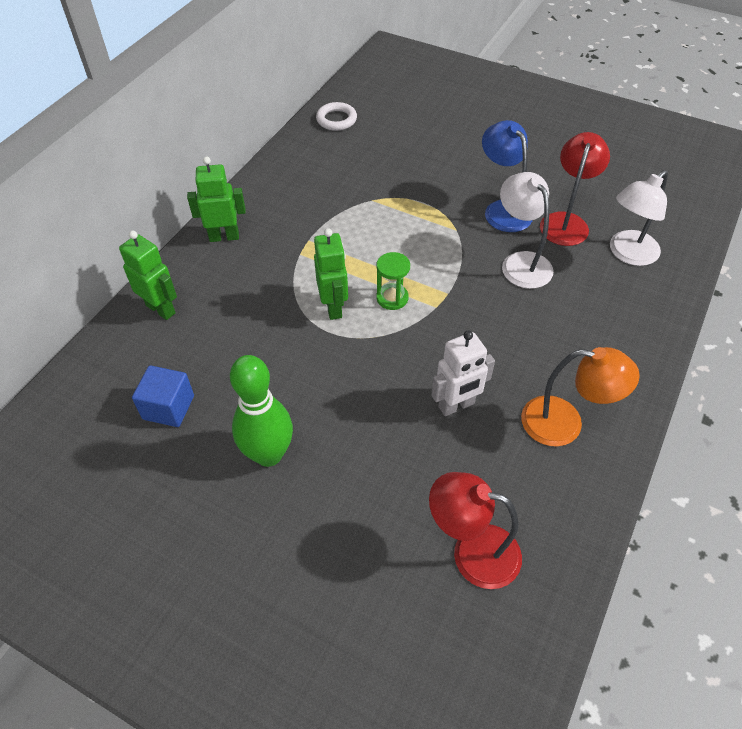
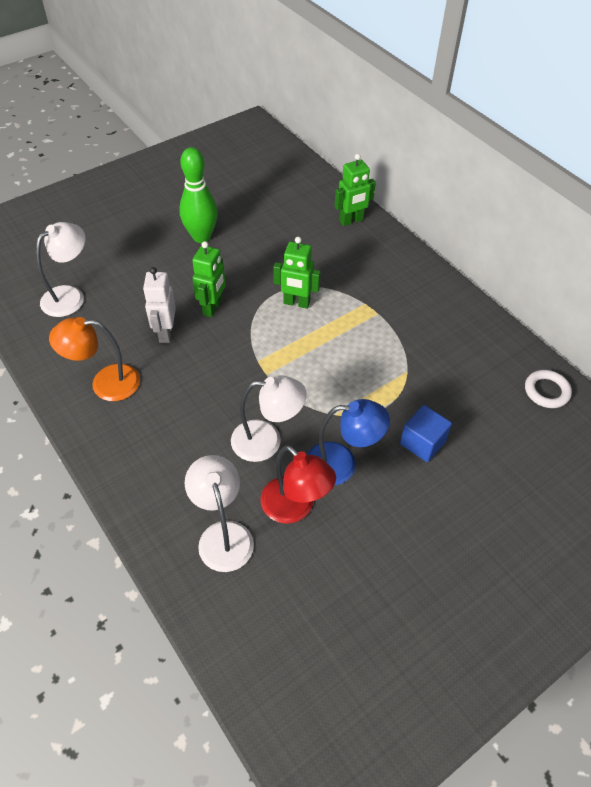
camera: 115 degrees right, 0 degrees up
(168, 407) = (266, 207): blue cube -> blue cube (422, 442)
(224, 237) = (408, 268): green robot -> green robot (212, 307)
(392, 298) = (283, 338): green hourglass -> none
(472, 552) = (70, 296): red lamp -> white lamp
(565, 423) = (105, 383): orange lamp -> orange lamp turned 45 degrees clockwise

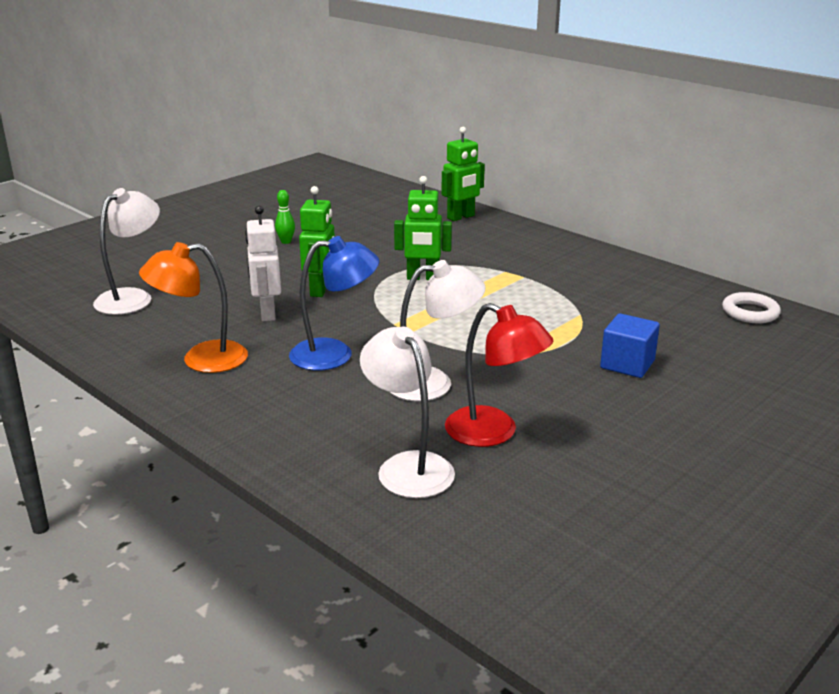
camera: 10 degrees left, 25 degrees down
(201, 237) = (286, 242): green bowling pin -> green bowling pin, size x0.44
(341, 464) = (536, 391): blue lamp -> blue lamp (335, 354)

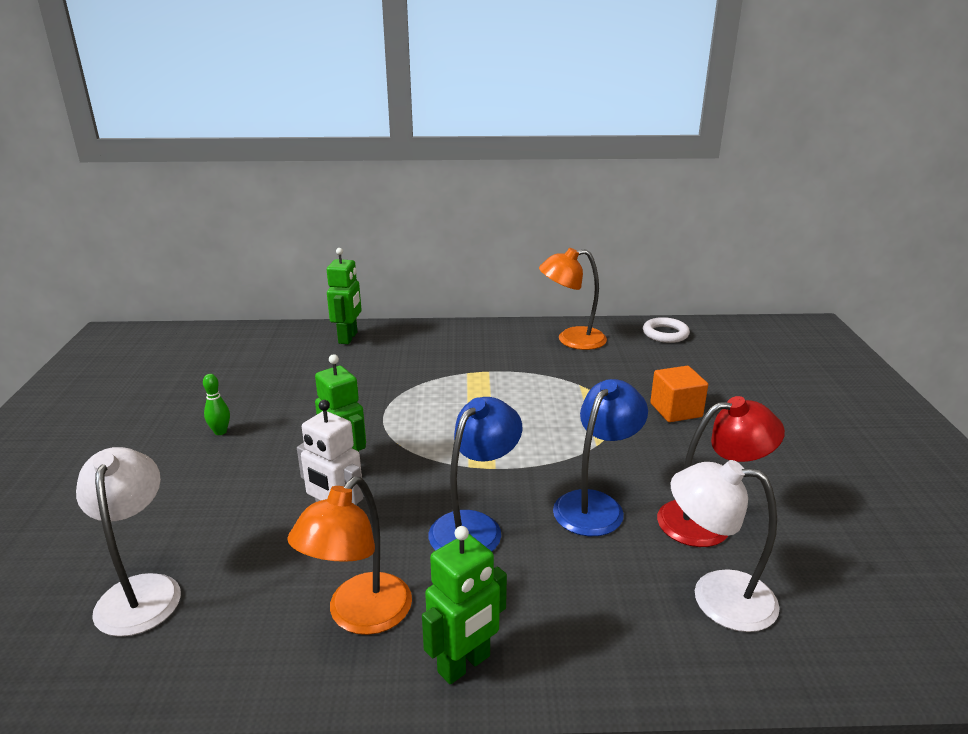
camera: 45 degrees left, 0 degrees up
(423, 278) = (415, 409): green robot -> green robot (464, 664)
(433, 383) = (595, 505): white lamp -> blue lamp
(627, 364) = (676, 410): blue cube -> orange cube
(642, 283) = (571, 340): none -> orange lamp

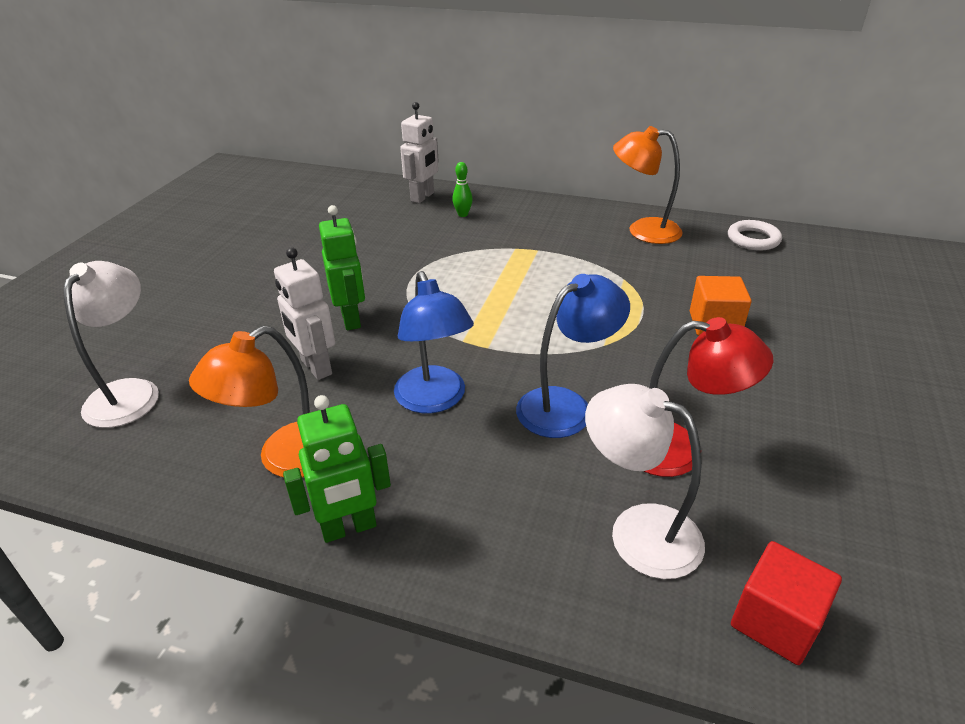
camera: 20 degrees right, 10 degrees up
(220, 432) = (265, 267): green bowling pin -> green bowling pin (463, 214)
(348, 338) = (423, 197): green robot -> white robot
(474, 526) = (434, 400): blue lamp -> blue lamp turned 105 degrees clockwise
(857, 639) = (775, 621): none -> red cube

